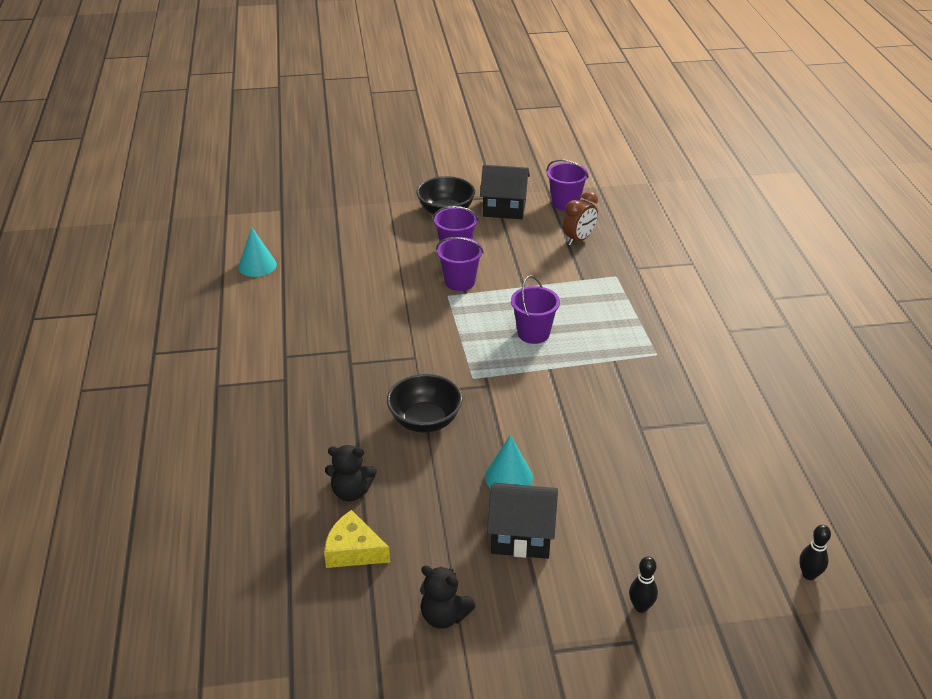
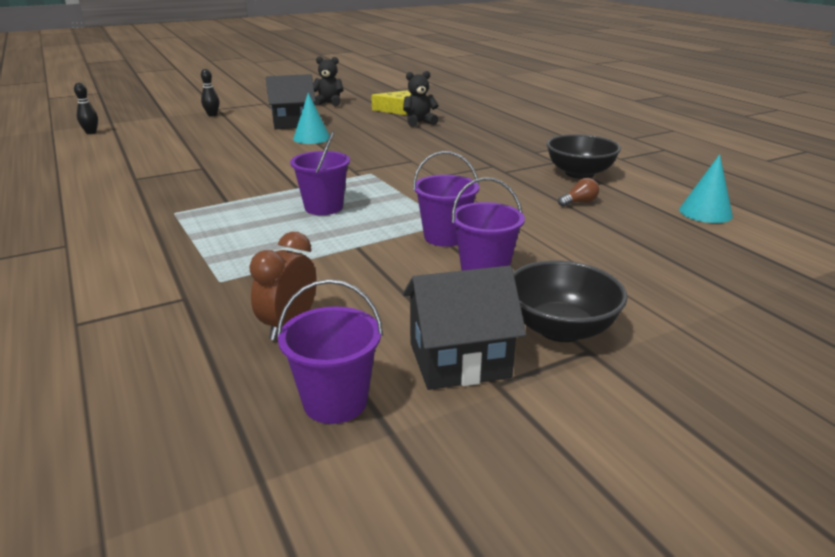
camera: 160 degrees right, 10 degrees down
(332, 295) = (579, 202): none -> brown light bulb
(425, 421) = (394, 149): black bowl -> black bowl (579, 173)

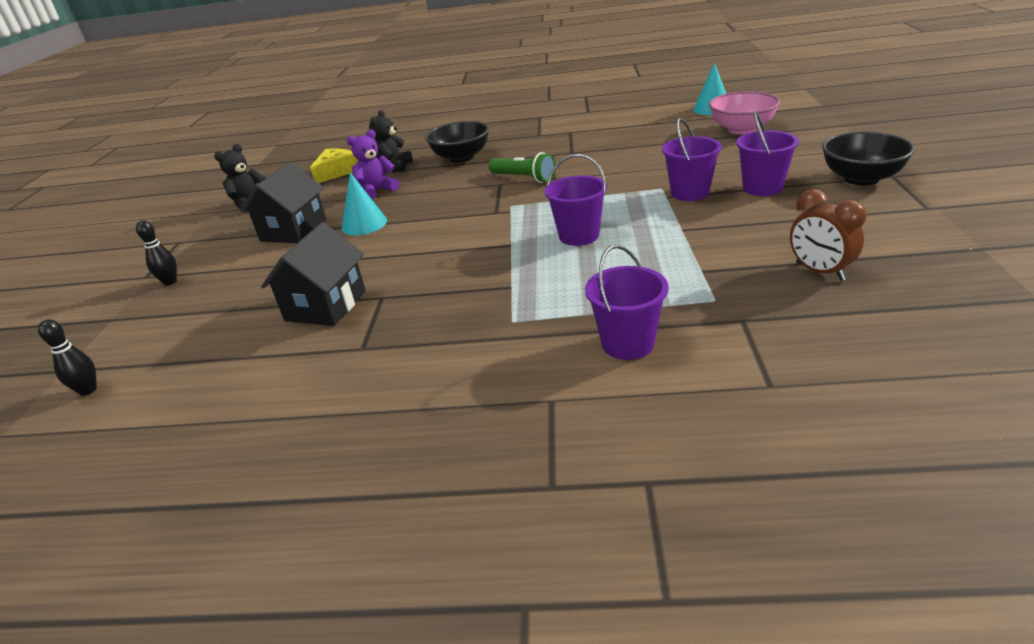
camera: 55 degrees left, 5 degrees up
(335, 402) = (941, 263): purple bucket -> purple bucket (628, 343)
(371, 128) = (377, 191): none -> purple teddy bear
(429, 166) = (524, 178): none -> green flashlight
(459, 360) = (893, 215): black house -> black house (326, 306)
(579, 173) = (605, 129): black bowl -> black bowl (461, 157)
(579, 202) = (661, 139): brown light bulb -> none
(654, 238) = (741, 129): none -> pink bowl

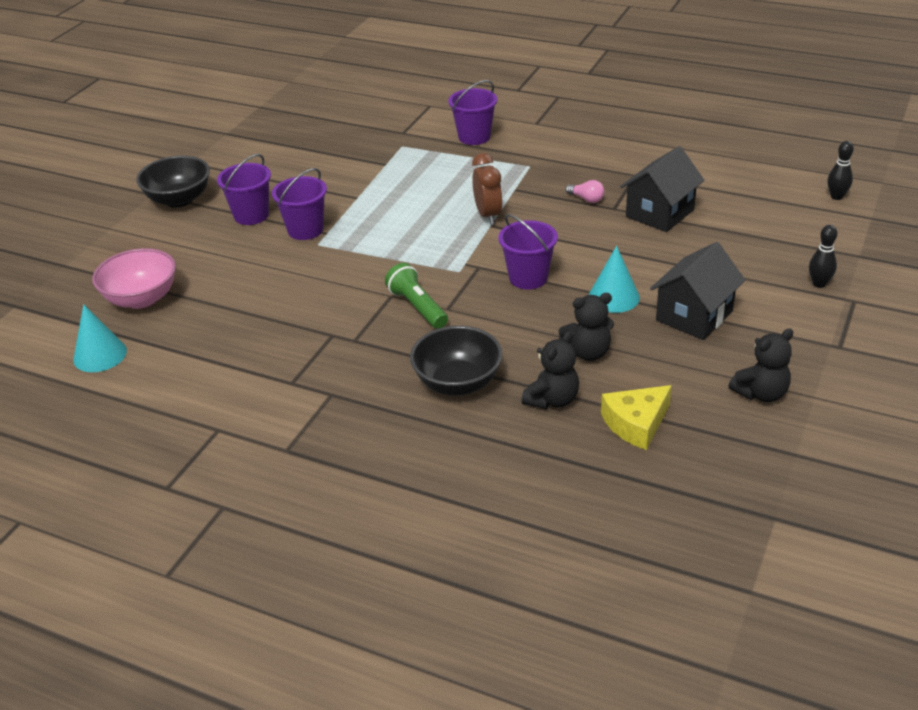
camera: 160 degrees left, 5 degrees up
(377, 191) = (588, 353): purple teddy bear -> black teddy bear
(417, 298) = (586, 199): none -> pink light bulb
(579, 236) = (432, 216): purple bucket -> purple bucket (528, 278)
(820, 272) = (325, 144): brown clock -> brown clock (488, 215)

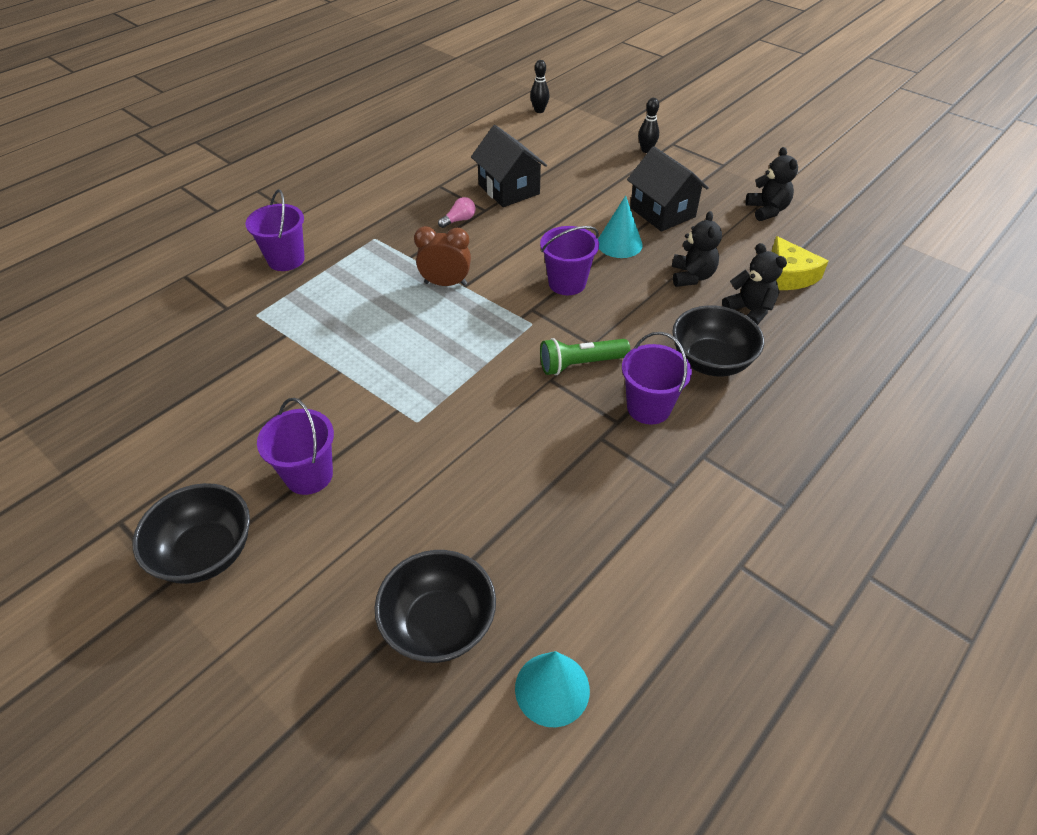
camera: 75 degrees left, 10 degrees up
(141, 299) = (439, 624): pink bowl -> black bowl
(305, 230) = (379, 427): purple bucket -> purple bucket (648, 407)

